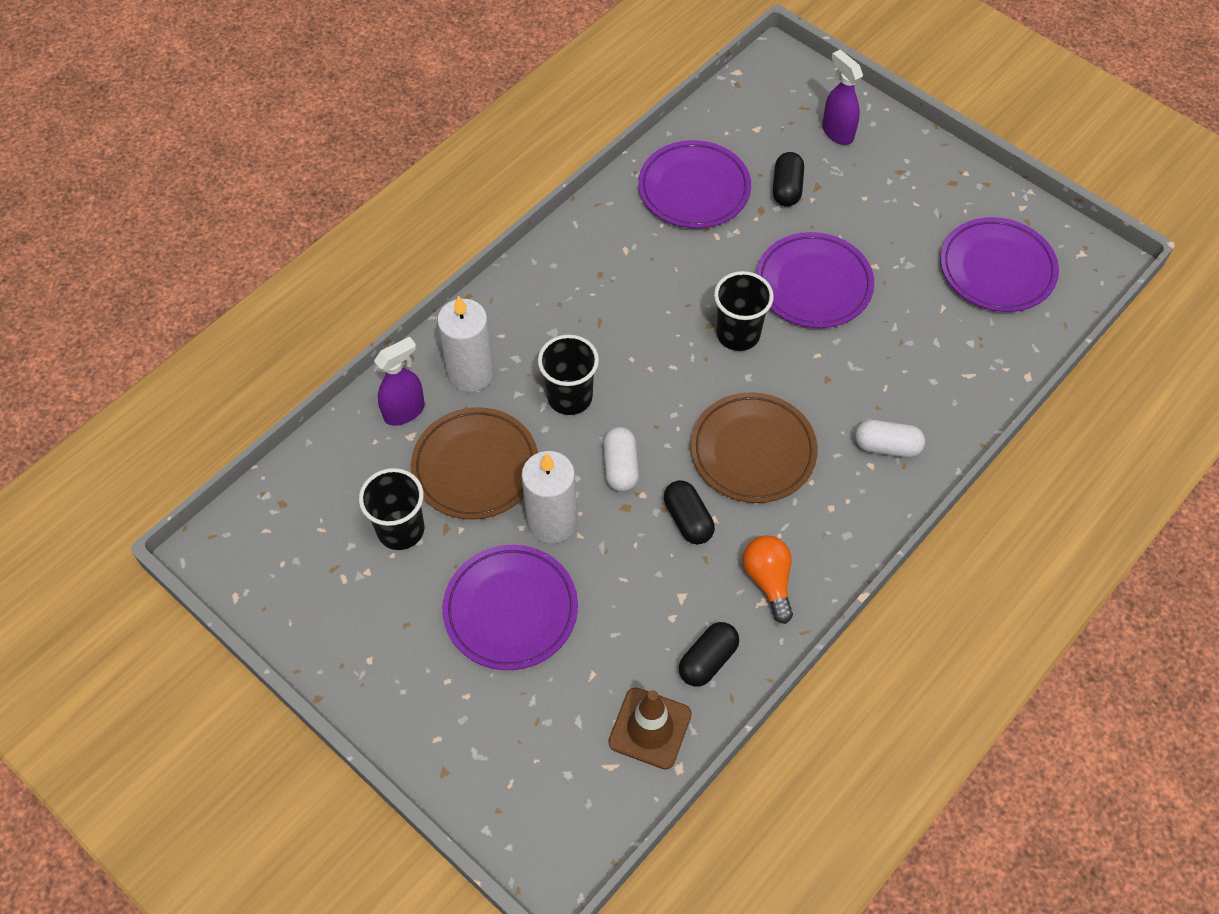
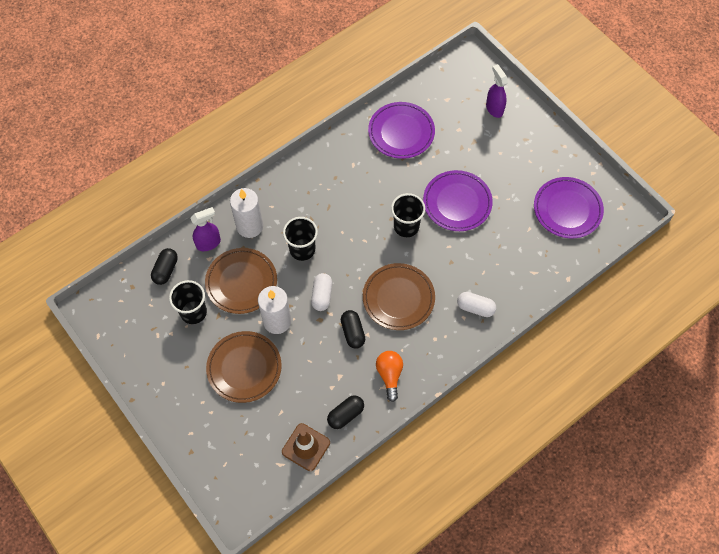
camera: 10 degrees right, 5 degrees up
(511, 610) = (244, 368): purple plate -> brown plate
(786, 188) = (455, 140): black capsule -> black capsule (166, 270)

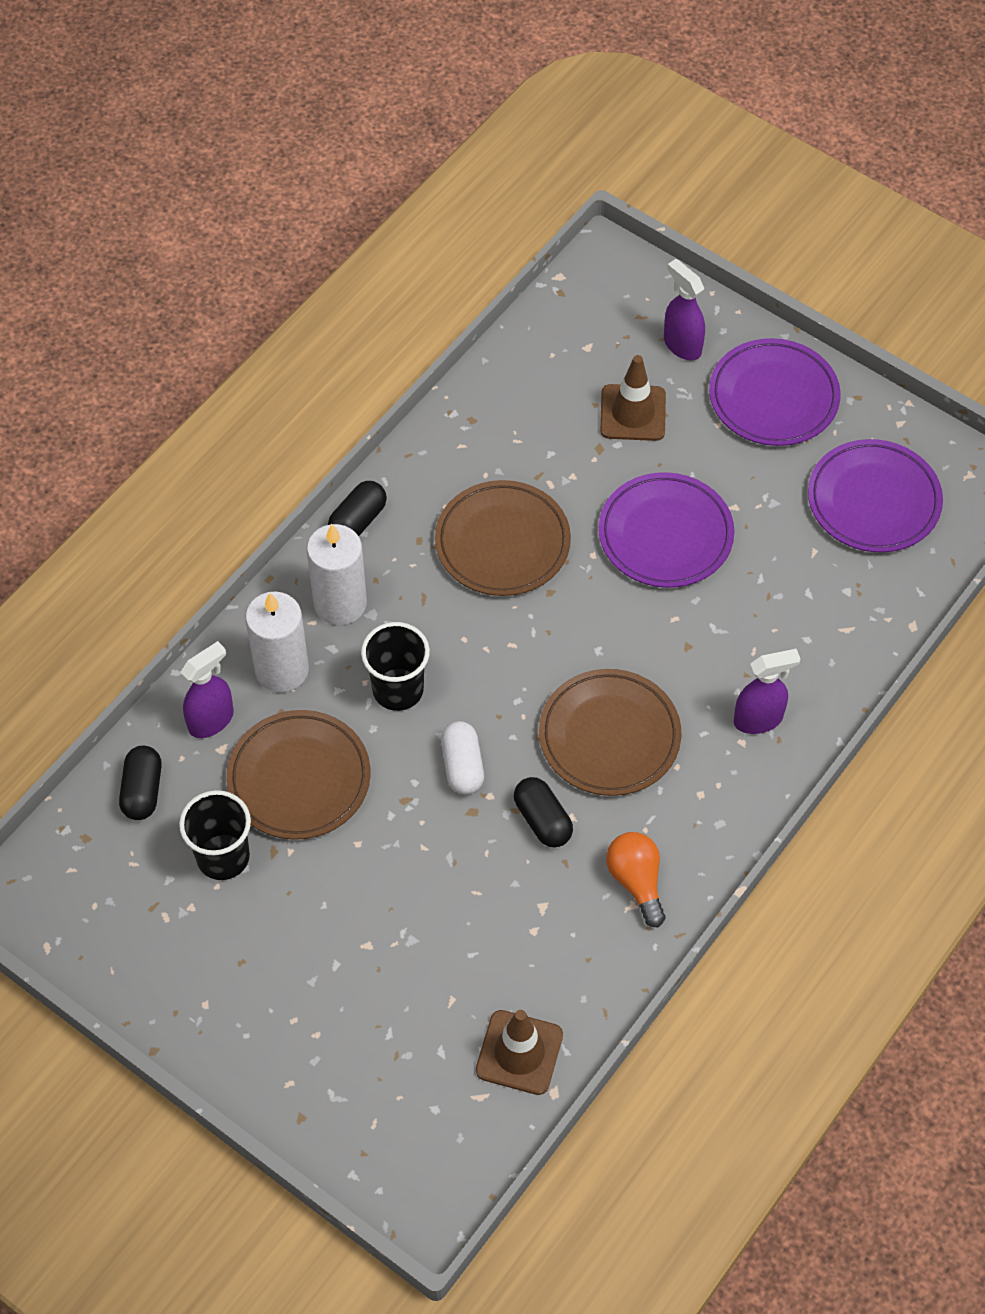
camera: 15 degrees left, 5 degrees down
(244, 368) = (355, 937): brown plate -> brown plate (502, 543)
(277, 321) = (391, 834): white candle -> white candle (340, 603)
(345, 415) = (576, 974): black capsule -> black capsule (358, 520)
(401, 132) = (519, 428): purple plate -> purple plate (773, 397)
(406, 226) = (583, 601): black cup -> none
(459, 137) = (633, 413): none -> brown traffic cone
(475, 308) = (758, 719): white capsule -> purple spray bottle

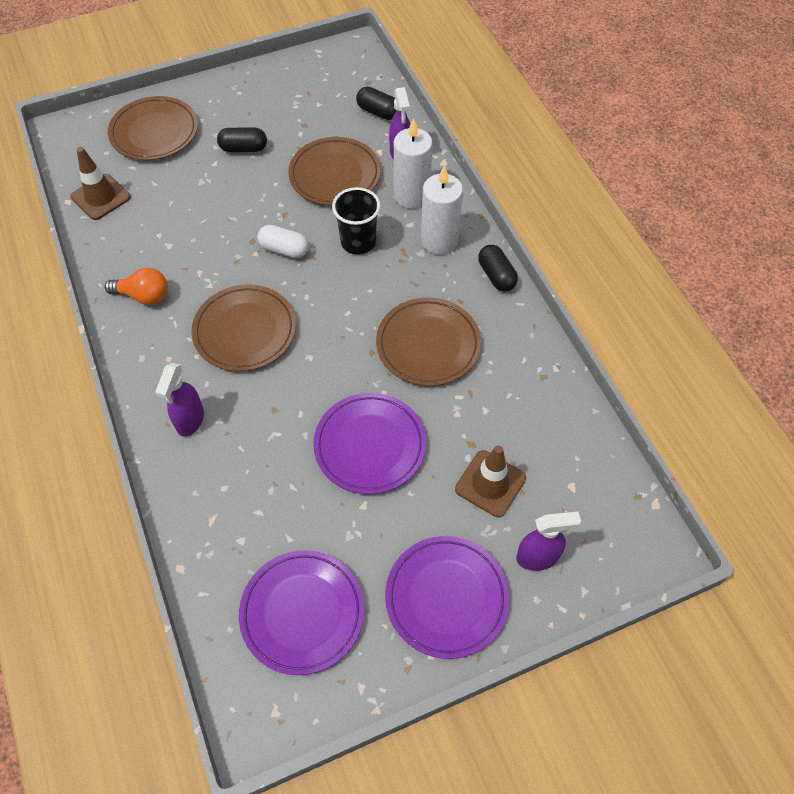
camera: 120 degrees right, 0 degrees up
(223, 857) = (313, 128): black cup -> none
(357, 1068) = (154, 132): none -> brown plate
(542, 820) = (219, 270): black capsule -> black capsule (243, 148)

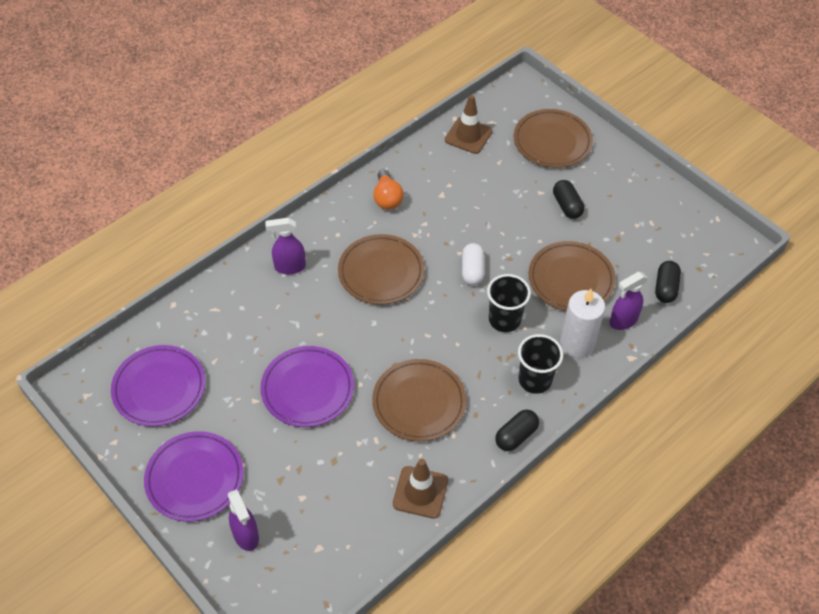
camera: 70 degrees right, 5 degrees down
(439, 241) = (535, 380): white candle -> black cup
(490, 483) = (301, 484): brown traffic cone -> brown traffic cone (420, 492)

